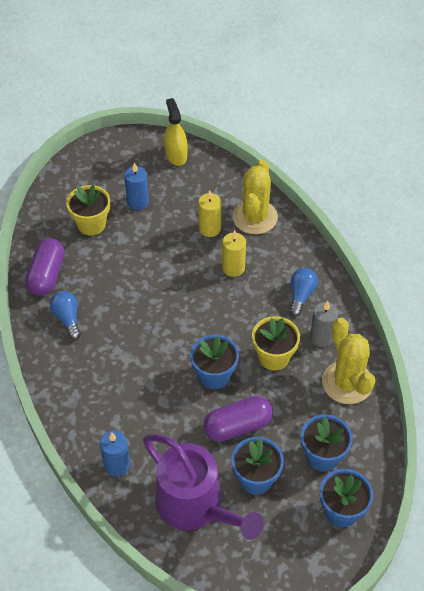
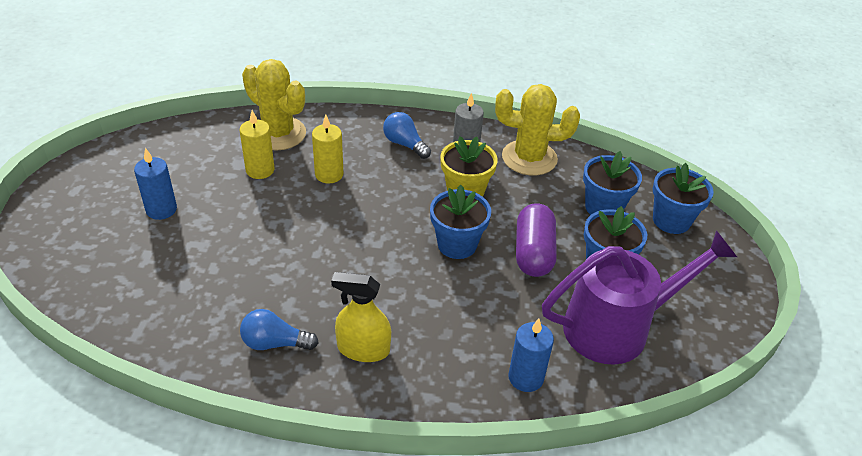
camera: 65 degrees left, 10 degrees down
(47, 275) = (187, 338): purple capsule -> none
(91, 224) = (150, 263): yellow flower pot -> none
(176, 155) = (129, 153): yellow spray bottle -> yellow spray bottle (363, 349)

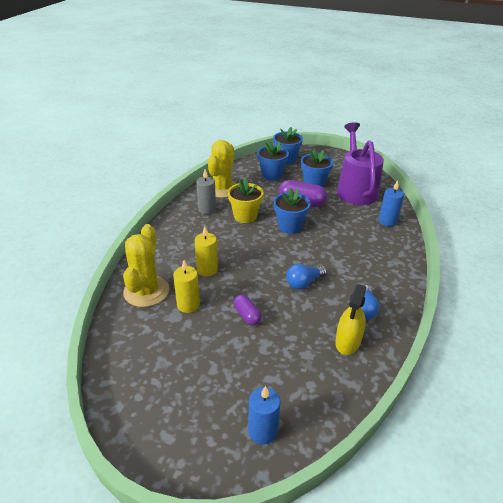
camera: 75 degrees left, 5 degrees down
(161, 210) = (217, 368): blue candle -> blue candle (262, 431)
(248, 222) = (247, 315): none -> purple capsule
(278, 134) = (146, 291): yellow cactus -> yellow cactus turned 45 degrees counterclockwise
(363, 349) = (369, 273): yellow spray bottle -> yellow spray bottle (348, 342)
(405, 144) = (188, 232): blue light bulb -> blue light bulb (304, 283)

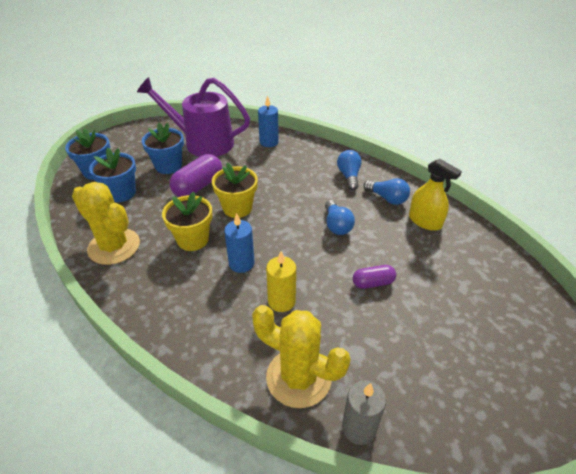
camera: 70 degrees left, 5 degrees up
(188, 305) = (340, 334): yellow candle -> none
(207, 209) = (152, 273): grey candle -> grey candle (359, 428)
(262, 431) = (525, 309): blue candle -> blue candle (241, 263)
(290, 226) = (237, 208): blue flower pot -> yellow flower pot
(378, 279) = (349, 176): none -> blue light bulb

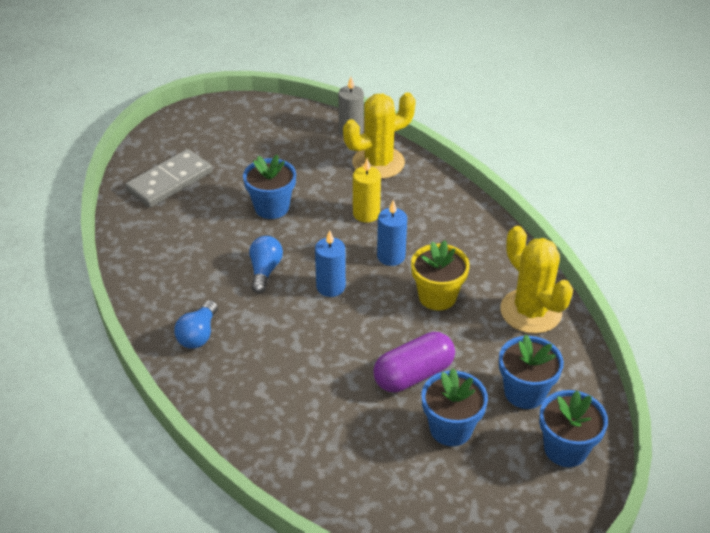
camera: 160 degrees left, 0 degrees up
(202, 142) = (384, 470): purple watering can -> none
(237, 208) = (371, 324): yellow flower pot -> none
(269, 142) = (273, 438): blue candle -> blue candle (331, 287)
(298, 377) = (378, 163): yellow cactus -> yellow cactus turned 75 degrees counterclockwise
(373, 283) = (272, 207): purple capsule -> blue flower pot
(387, 198) = (179, 288): blue light bulb -> none
(425, 221) = (164, 250): yellow spray bottle -> none
(487, 284) = (170, 181): none -> grey domino

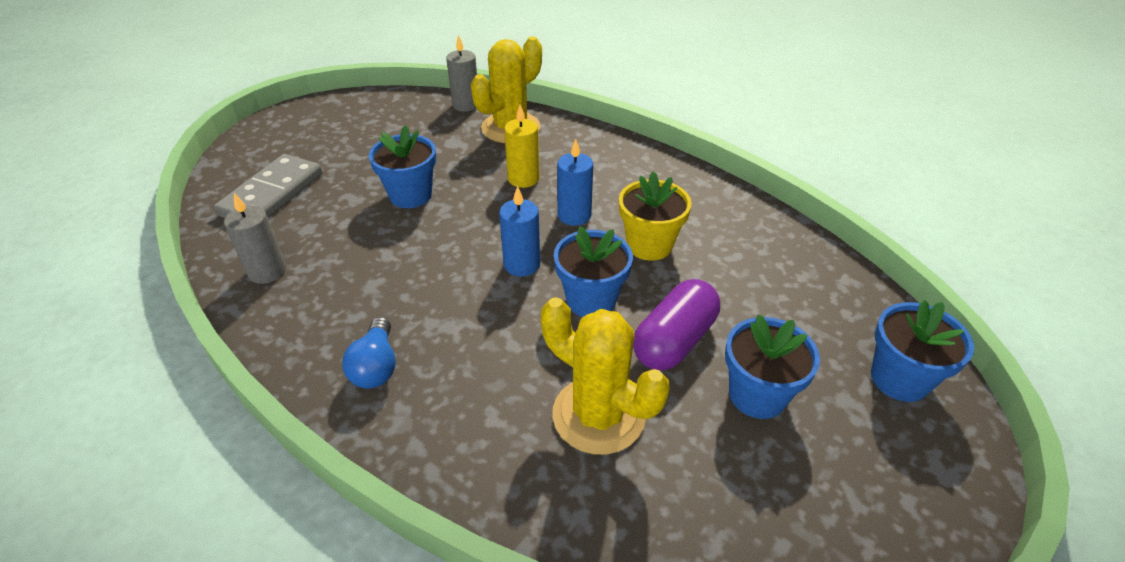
camera: 20 degrees left, 0 degrees up
(148, 245) = (267, 271): none -> grey candle
(265, 271) = (432, 266): blue light bulb -> none
(525, 392) = (810, 325): blue flower pot -> blue flower pot (591, 300)
(530, 311) = (757, 236): yellow cactus -> yellow cactus (598, 415)

